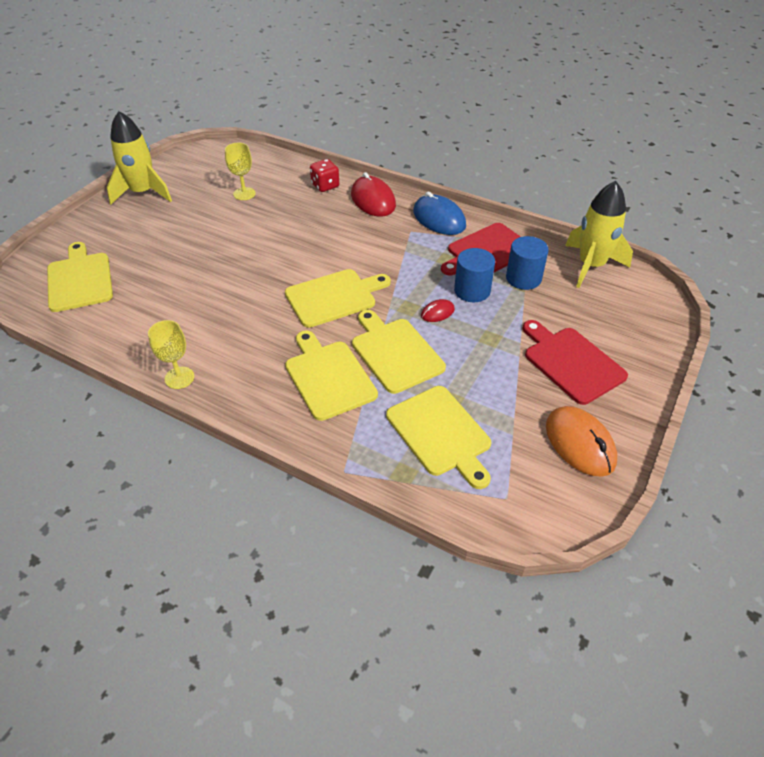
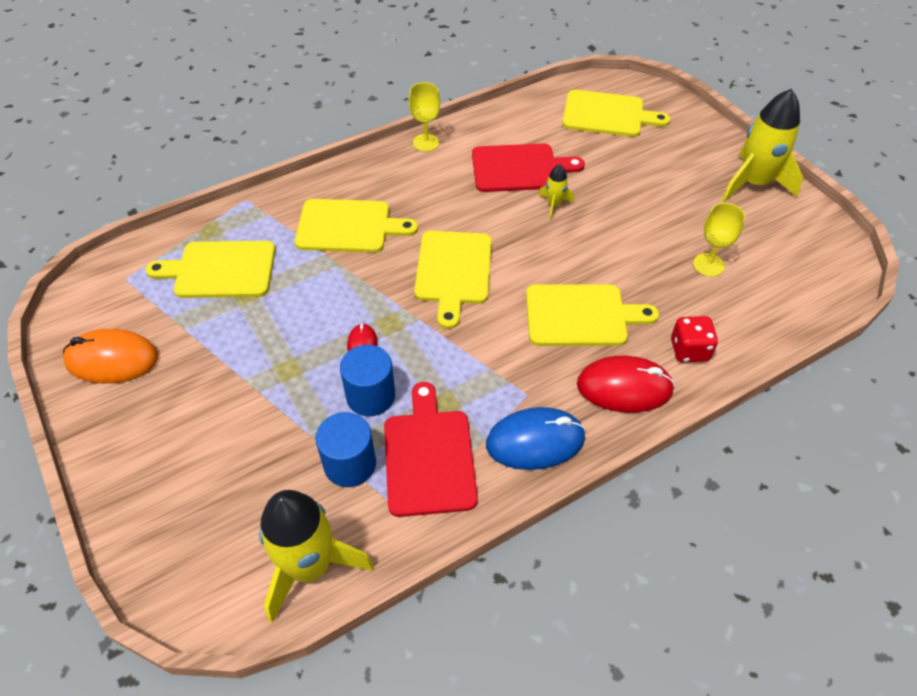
camera: 120 degrees right, 5 degrees up
(224, 273) = (554, 205): none -> yellow rocket
(395, 352) = (337, 283): yellow cutting board -> yellow cutting board (581, 315)
(571, 362) = (194, 420): red cutting board -> red cutting board (519, 168)

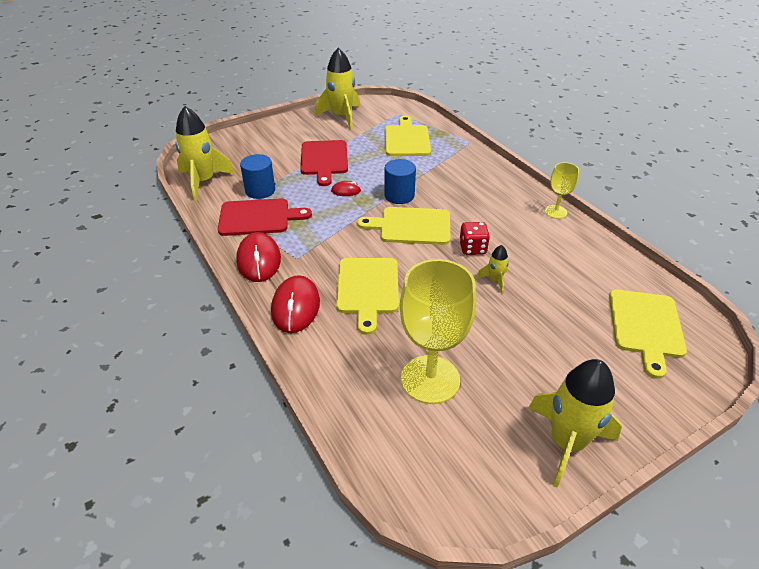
camera: 90 degrees right, 10 degrees down
(112, 359) = (341, 117): orange mouse -> yellow rocket
(348, 226) = (451, 181): yellow cutting board -> none
(370, 396) = (306, 195): blue cylinder -> blue cylinder (399, 195)
(519, 168) = (538, 262): red cutting board -> red cutting board (324, 160)
(535, 441) = (259, 260): blue mouse -> red mouse
(689, 350) = (328, 350): red dice -> red dice (472, 248)
(708, 265) = (430, 379): yellow goblet -> yellow goblet, size x1.96

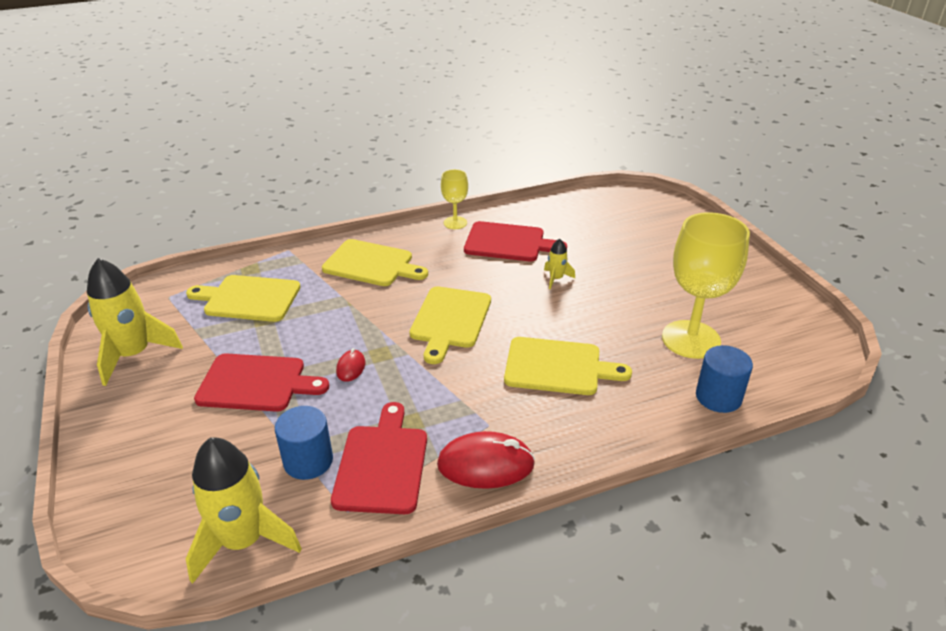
camera: 80 degrees left, 5 degrees down
(295, 307) = (584, 430): red mouse -> none
(399, 195) = (382, 322): blue cylinder -> blue cylinder (718, 397)
(472, 248) = (502, 283): red dice -> none
(540, 246) = (508, 242): none -> red cutting board
(566, 442) = (749, 279): yellow rocket -> none
(646, 327) = (623, 216): yellow cutting board -> yellow cutting board (371, 264)

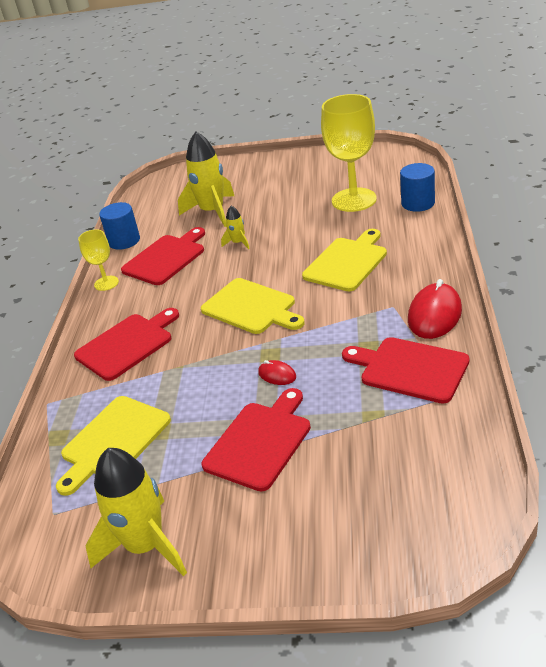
camera: 60 degrees left, 0 degrees up
(243, 541) = (464, 461): yellow rocket -> yellow rocket (212, 212)
(308, 461) = (385, 413): blue cylinder -> blue cylinder (124, 241)
(371, 264) = (127, 344): yellow cutting board -> red cutting board

